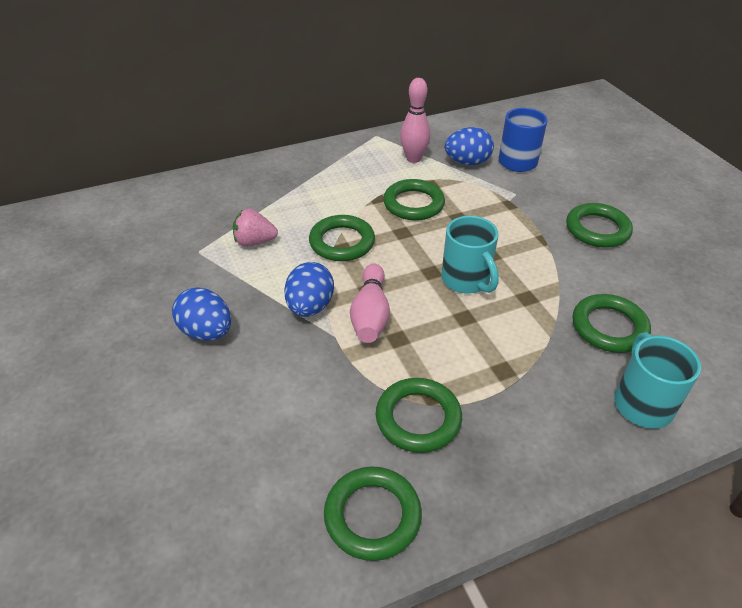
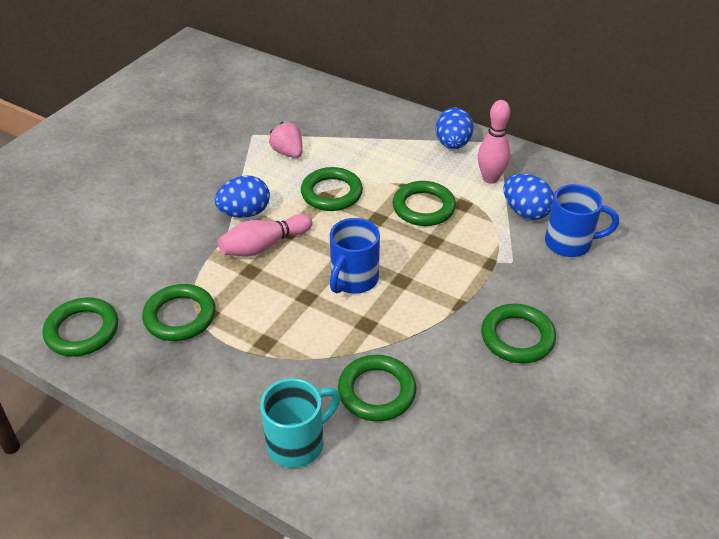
camera: 55 degrees right, 0 degrees up
(206, 332) = (179, 180): blue egg -> blue egg (452, 144)
(466, 280) = (353, 280): turquoise mug -> blue mug

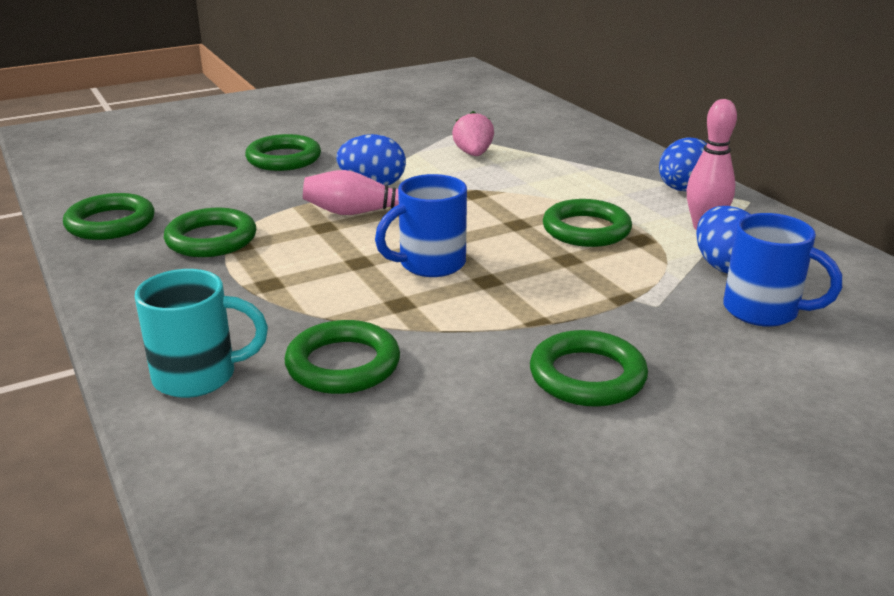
camera: 30 degrees right, 15 degrees down
(331, 193) = (486, 193): green ring -> green ring (284, 159)

